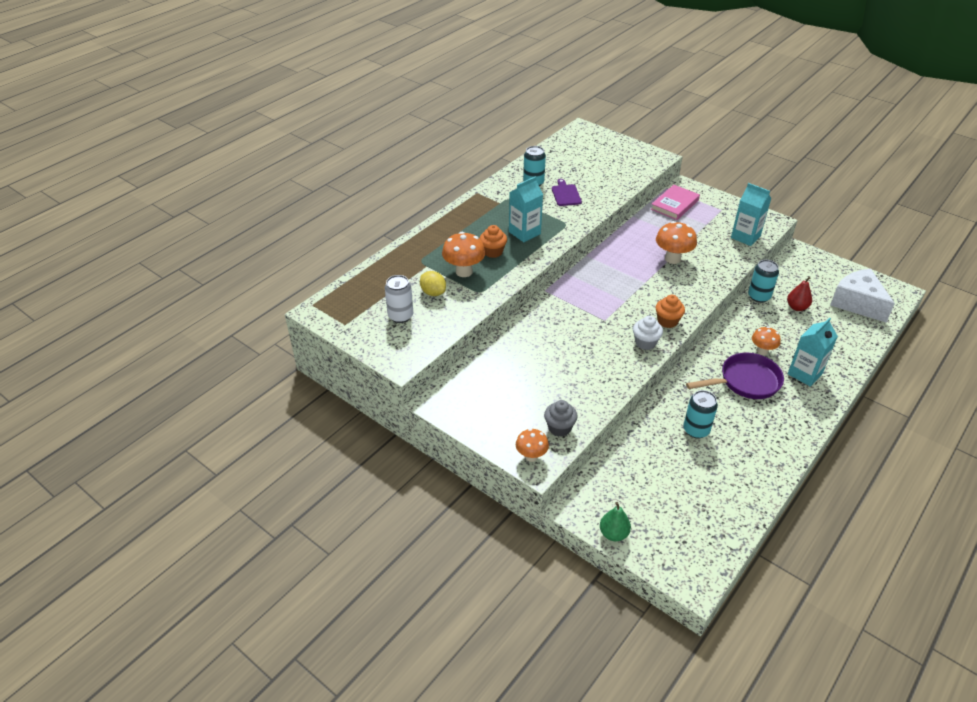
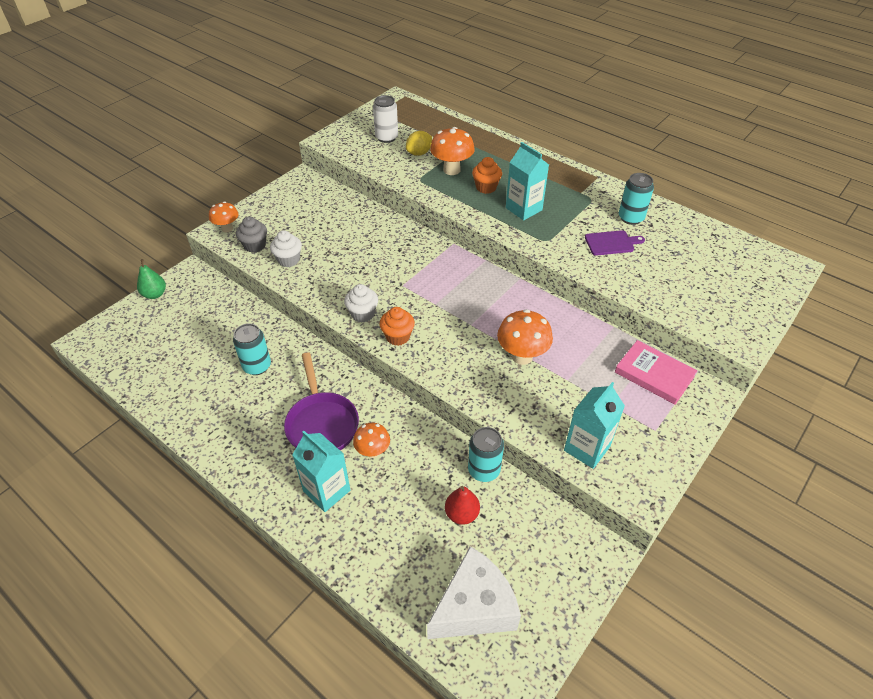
camera: 90 degrees right, 5 degrees up
(579, 399) = (288, 260): none -> white cupcake

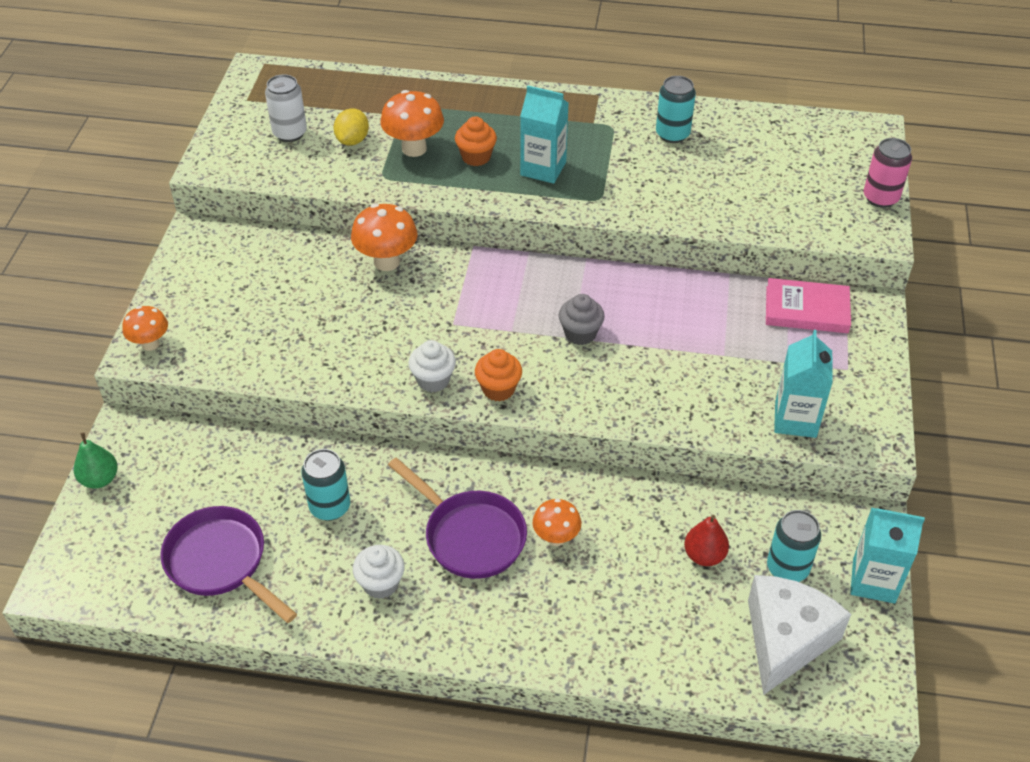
camera: 30 degrees left, 0 degrees up
(174, 370) = (221, 562): none -> purple pan
(255, 246) = (212, 351): grey cupcake -> grey cupcake (580, 334)
(288, 260) = (277, 352): white cupcake -> white cupcake (381, 583)
(327, 491) = (538, 606): turquoise carton -> turquoise carton (873, 581)
(484, 470) = (693, 498): turquoise can -> turquoise can (787, 568)
(522, 356) = (657, 350): orange mushroom -> orange mushroom (387, 262)
(611, 243) = (673, 174): purple cutting board -> none
(762, 315) = (880, 198): none -> pink can

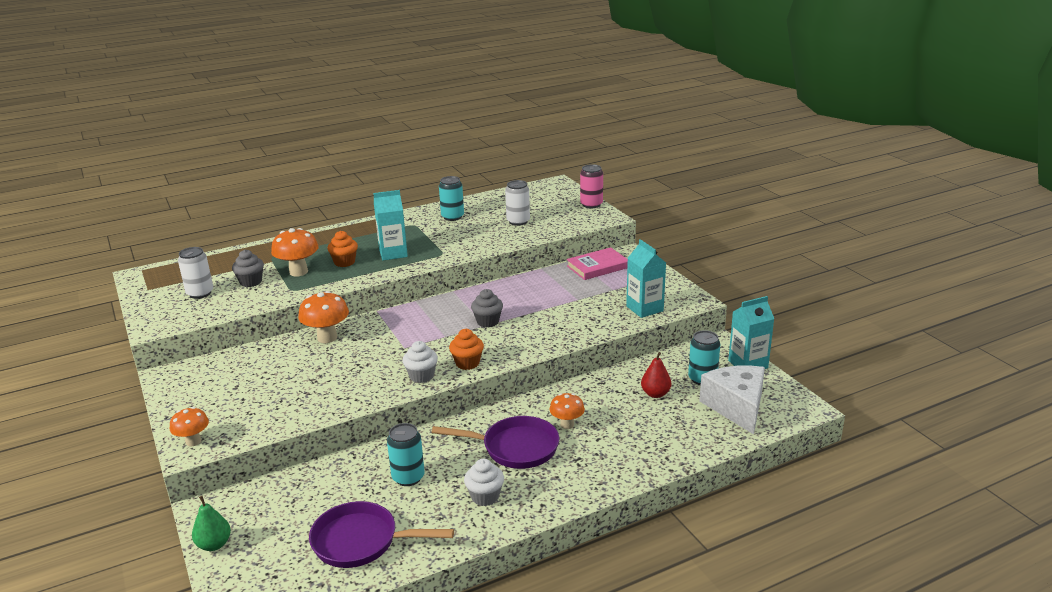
camera: 35 degrees left, 20 degrees down
(352, 140) = (251, 282): yellow lemon -> grey cupcake
(748, 184) = (518, 221): none -> white can

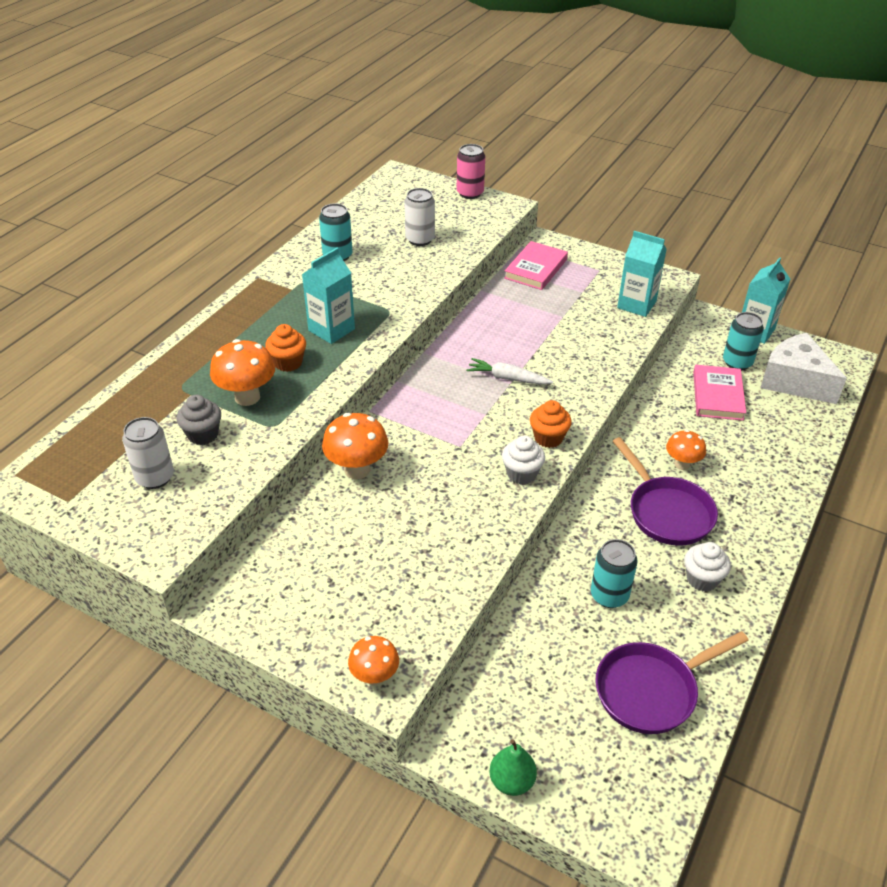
camera: 35 degrees left, 15 degrees up
(487, 322) = (507, 378): grey cupcake -> white carrot
(515, 448) = (667, 512): purple pan -> purple pan turned 90 degrees clockwise
(655, 394) = (717, 396): red pear -> pink book

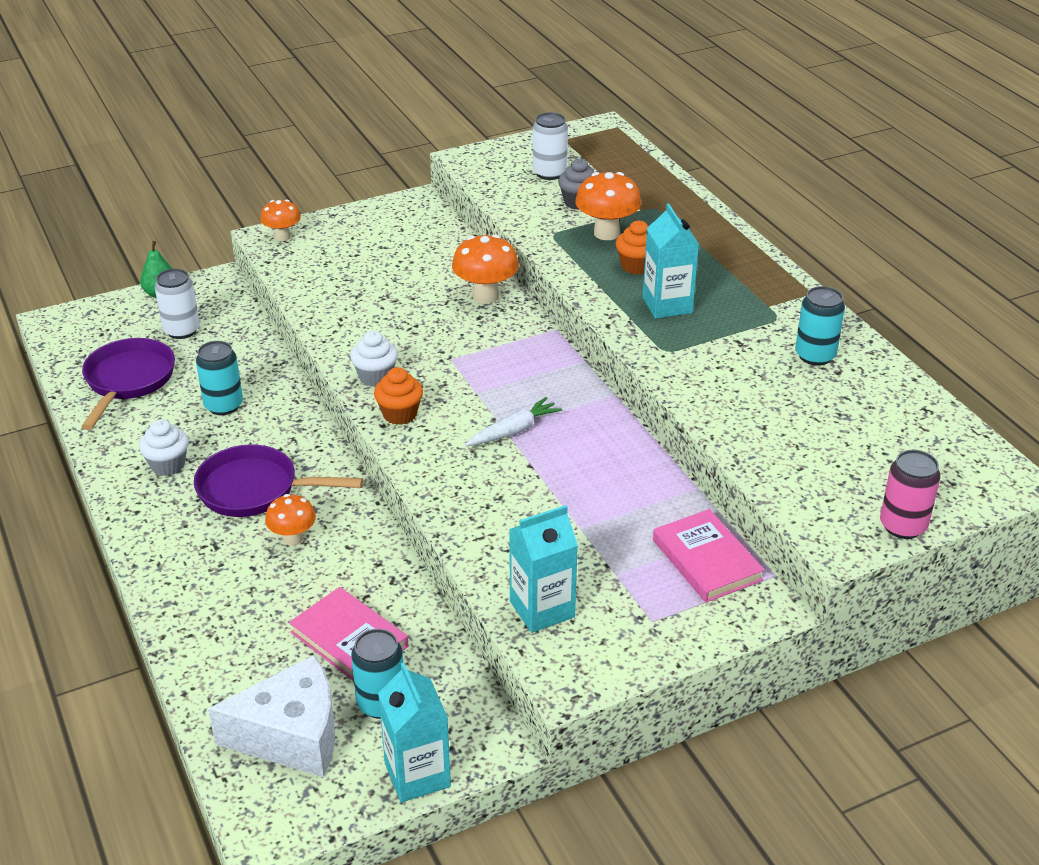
camera: 125 degrees right, 5 degrees down
(420, 239) = (804, 429): white can -> white can (182, 330)

